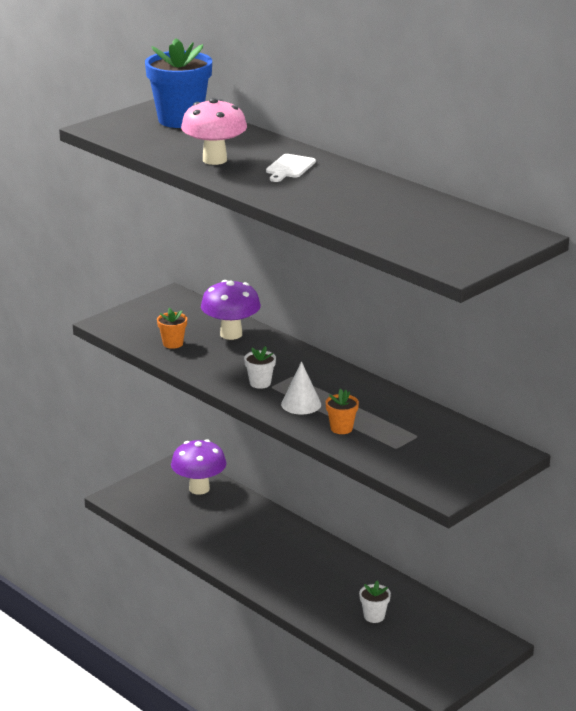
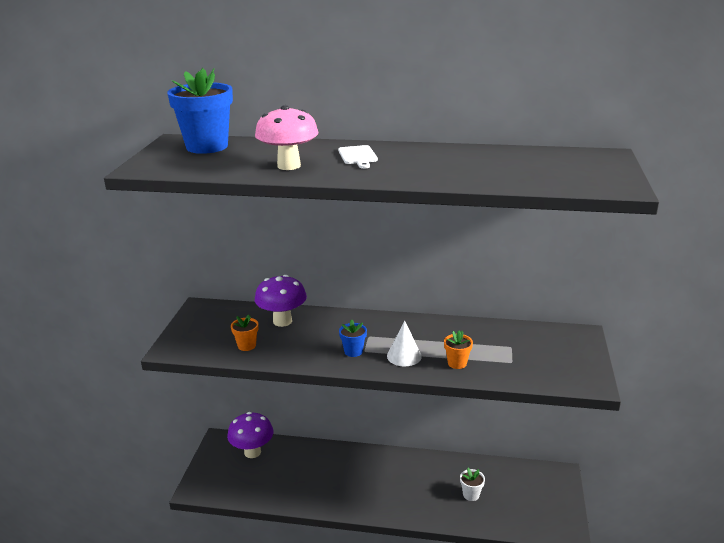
camera: 35 degrees left, 0 degrees up
(260, 383) = (353, 351): white flower pot -> blue flower pot

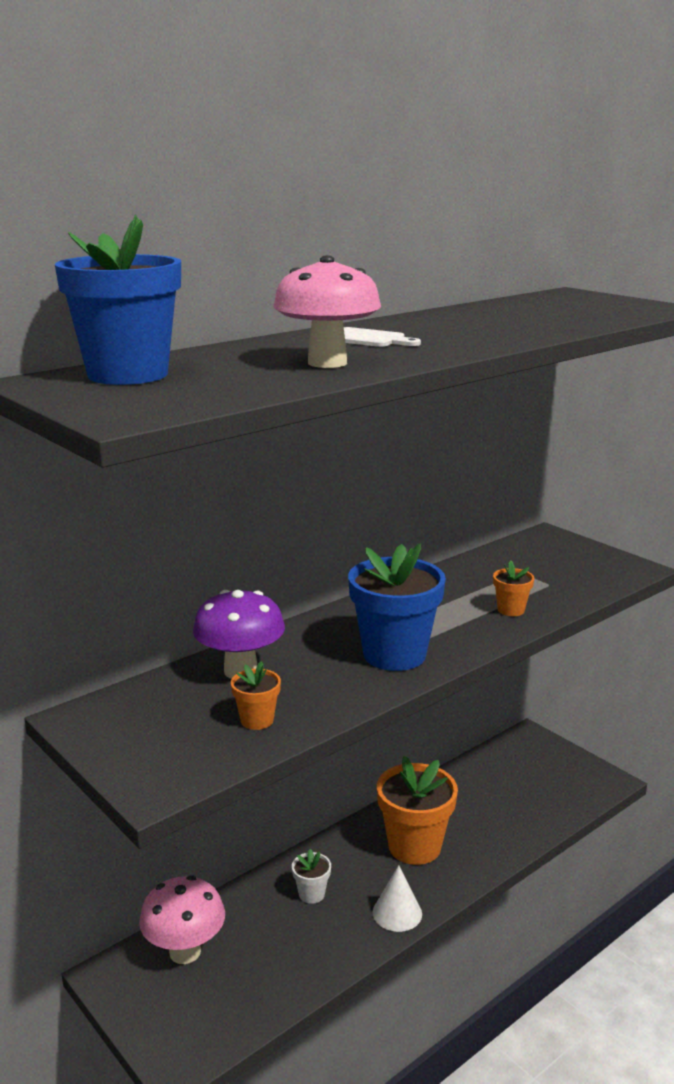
camera: 50 degrees left, 5 degrees down
(252, 452) = (185, 952): purple mushroom -> pink mushroom
(353, 351) = (394, 655): blue flower pot -> blue flower pot, size x2.14
(403, 482) = (414, 846): none -> orange flower pot
(404, 356) = (452, 630): white cone -> white cone (397, 913)
(471, 495) = (492, 809): white flower pot -> white flower pot (311, 894)

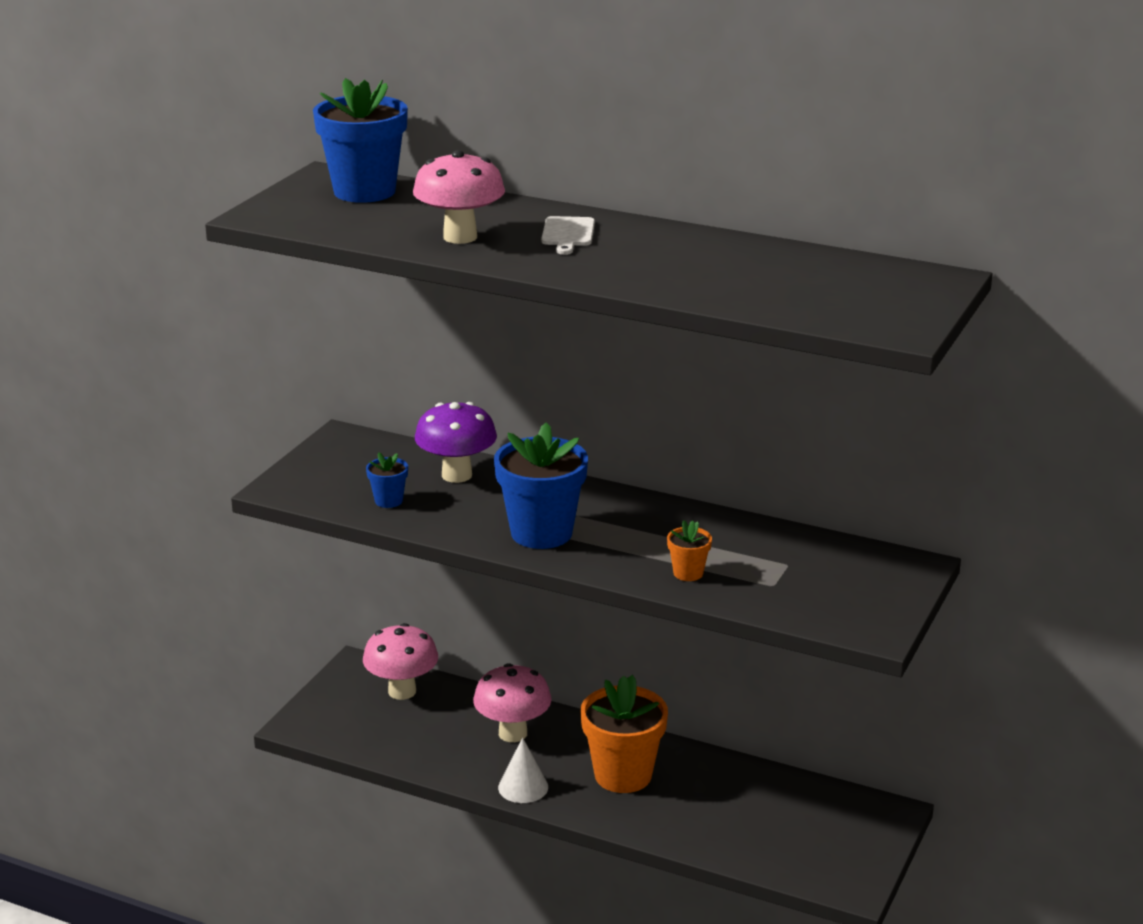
camera: 65 degrees right, 5 degrees up
(257, 720) = (388, 501): orange flower pot -> blue flower pot
(311, 894) = (512, 733): white flower pot -> pink mushroom

